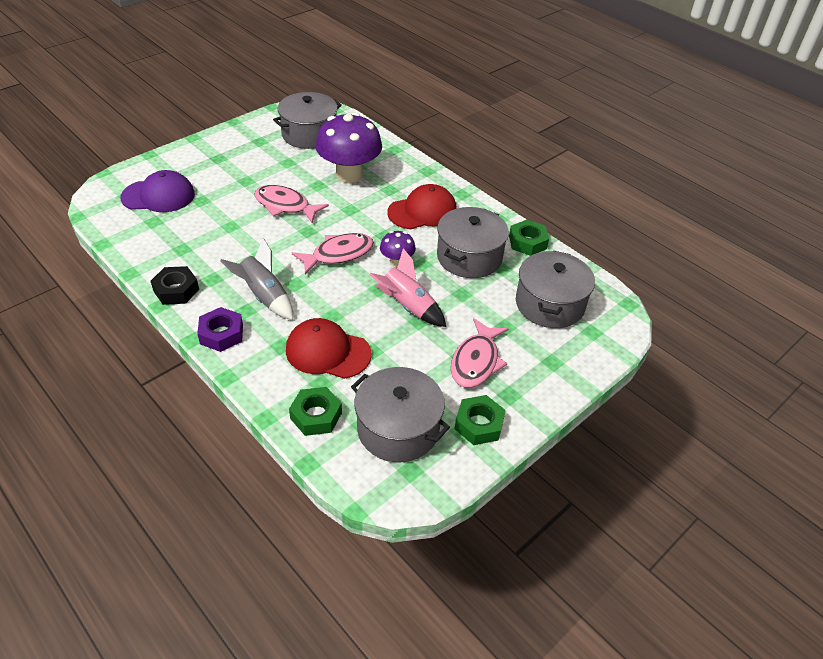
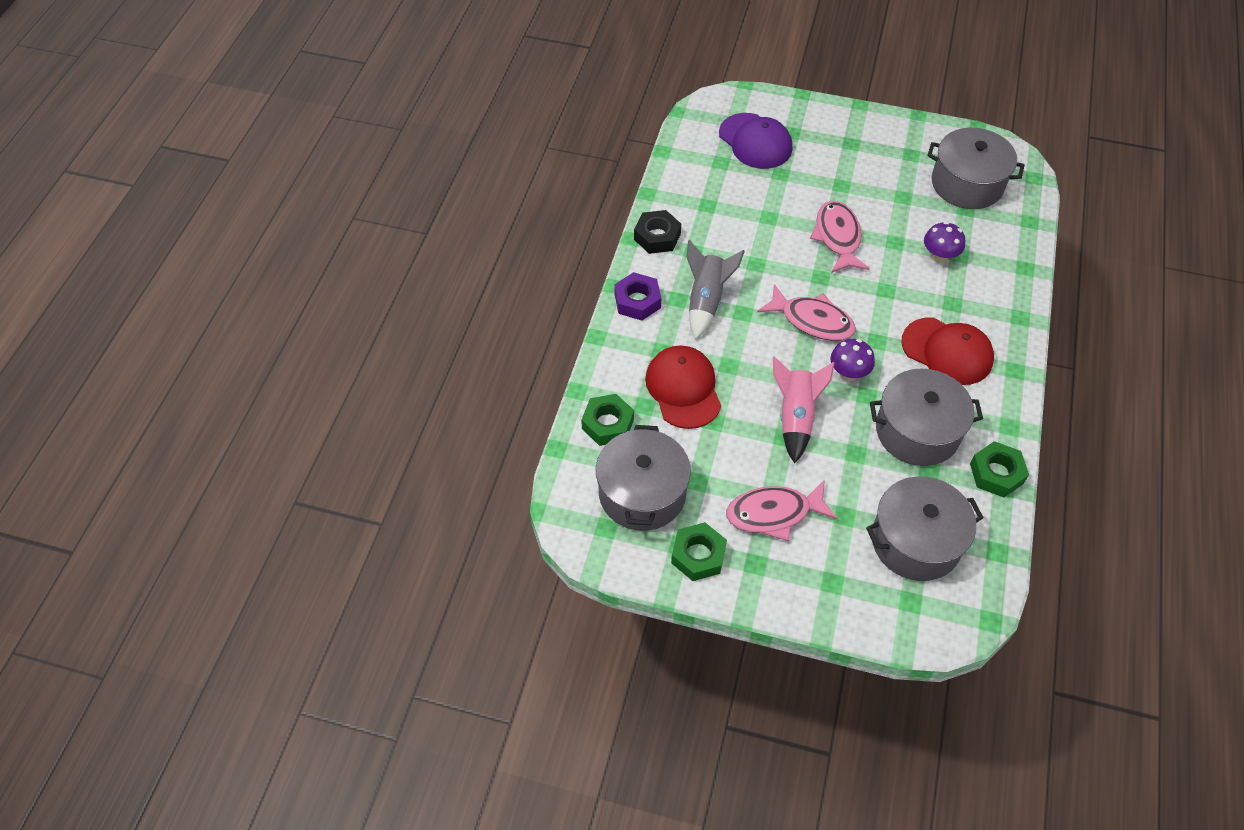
camera: 60 degrees right, 10 degrees up
(349, 174) = (939, 256): purple mushroom -> purple mushroom, size x0.48

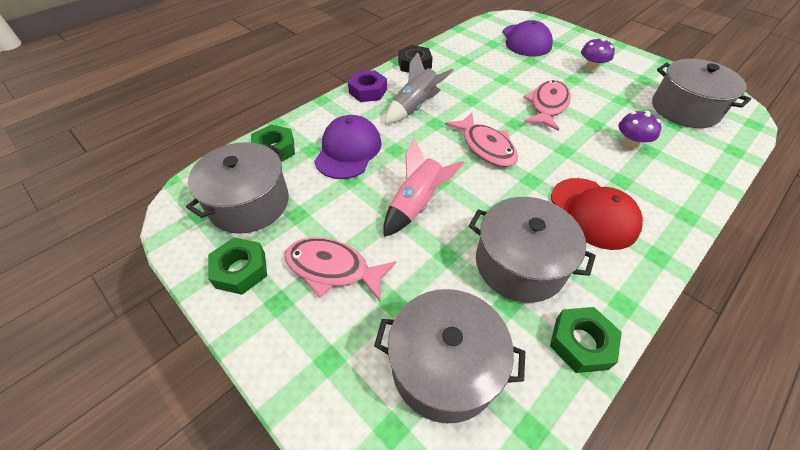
camera: 30 degrees right, 5 degrees down
(683, 389) = (348, 150): red cap -> purple cap
(848, 373) = (488, 192): purple mushroom -> purple mushroom (591, 69)

